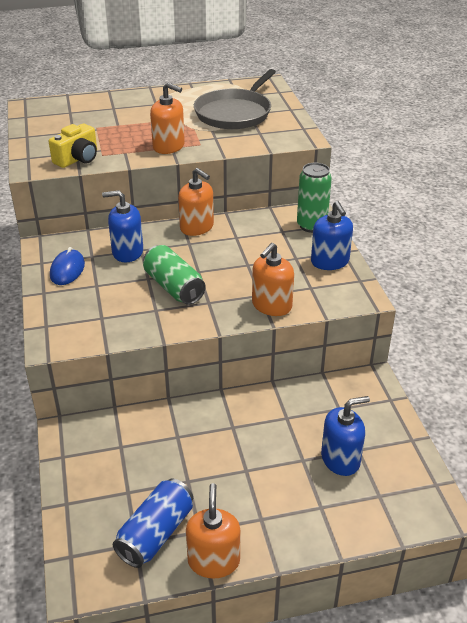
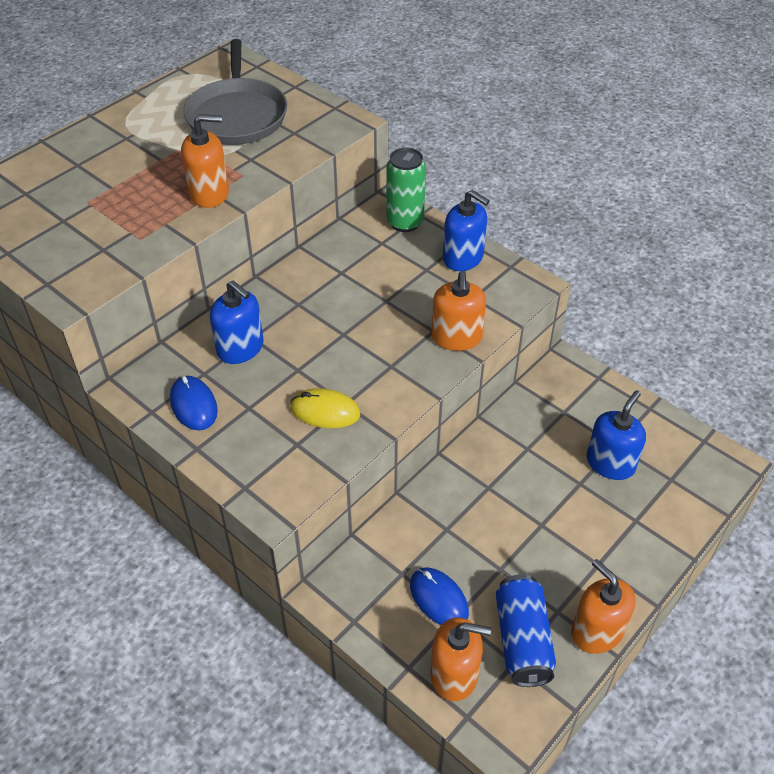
camera: 35 degrees left, 10 degrees up
(78, 159) = (116, 258): yellow camera -> none
(127, 252) = (240, 348): blue soap dispenser -> blue soap dispenser turned 105 degrees counterclockwise
(128, 475) = (438, 599): none -> blue mouse
(138, 308) = (325, 411): none -> yellow mouse
(174, 287) = (337, 366): green can -> none
(197, 227) = (286, 279): orange soap dispenser -> orange soap dispenser (454, 674)

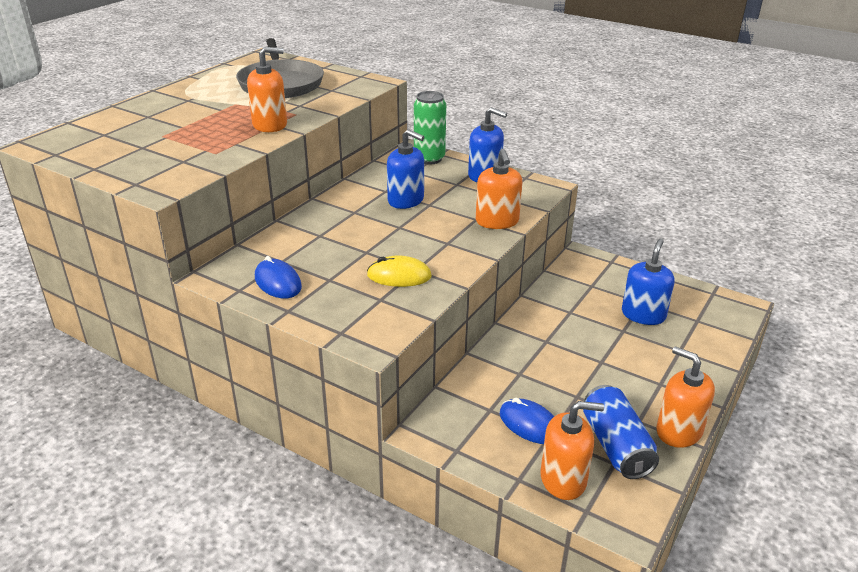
camera: 10 degrees left, 15 degrees down
(240, 348) = (311, 242): blue soap dispenser -> blue soap dispenser (406, 200)

